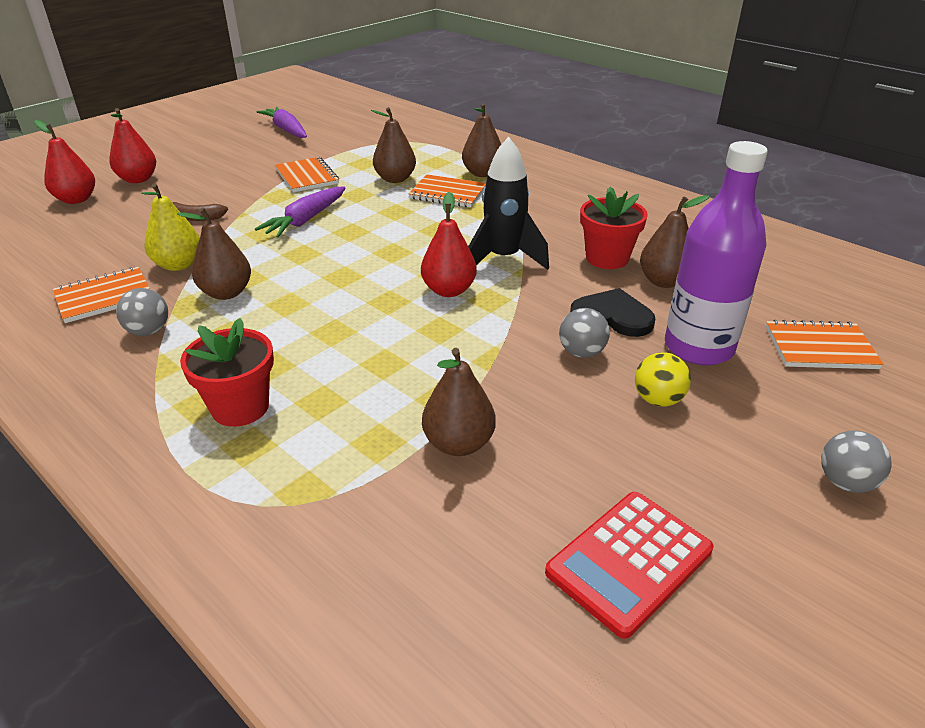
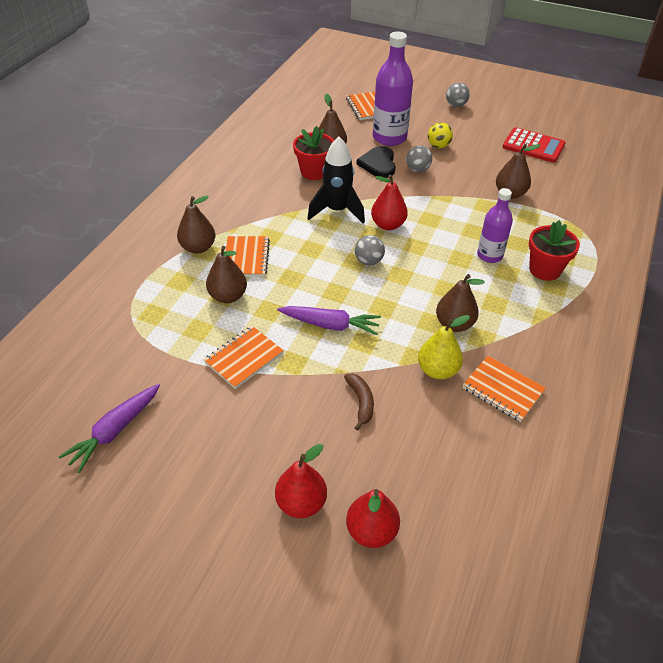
camera: 110 degrees left, 10 degrees up
(148, 331) = (518, 341): grey ball -> grey ball (369, 261)
(318, 361) = (489, 255): none -> purple bottle

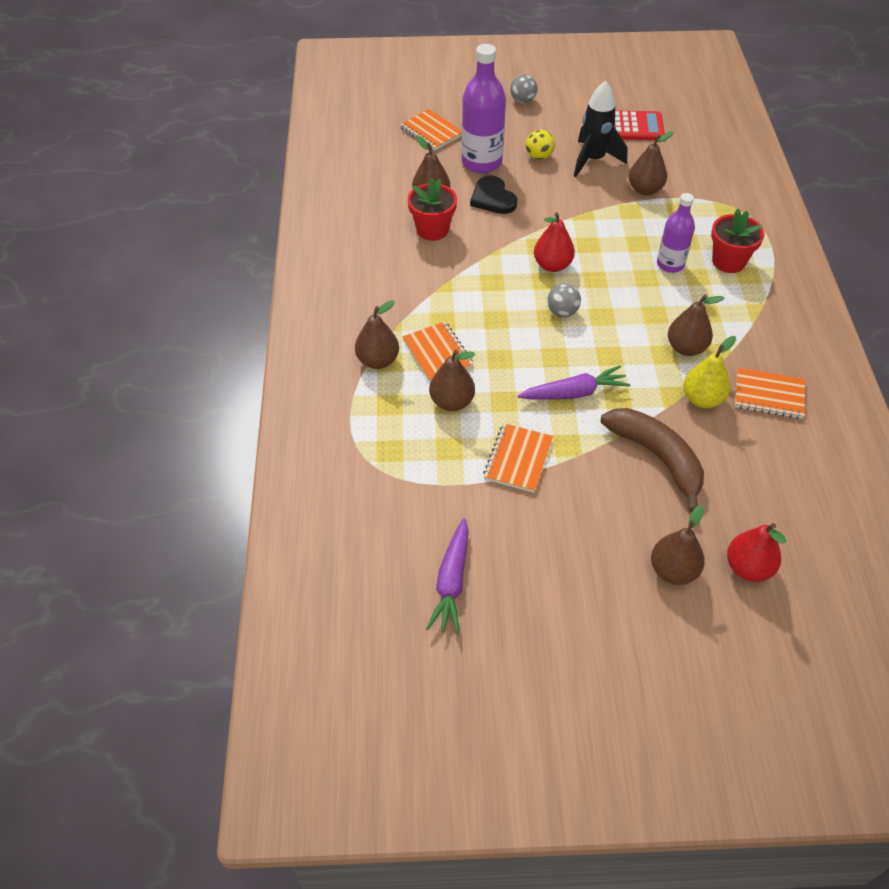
camera: 25 degrees left, 5 degrees up
(301, 503) = (673, 571): red pear -> brown pear
(337, 211) = (490, 267): black rocket -> black rocket (593, 160)
(361, 402) = (657, 457): brown banana -> brown banana, size x1.97
(417, 170) = (537, 192): grey ball -> none

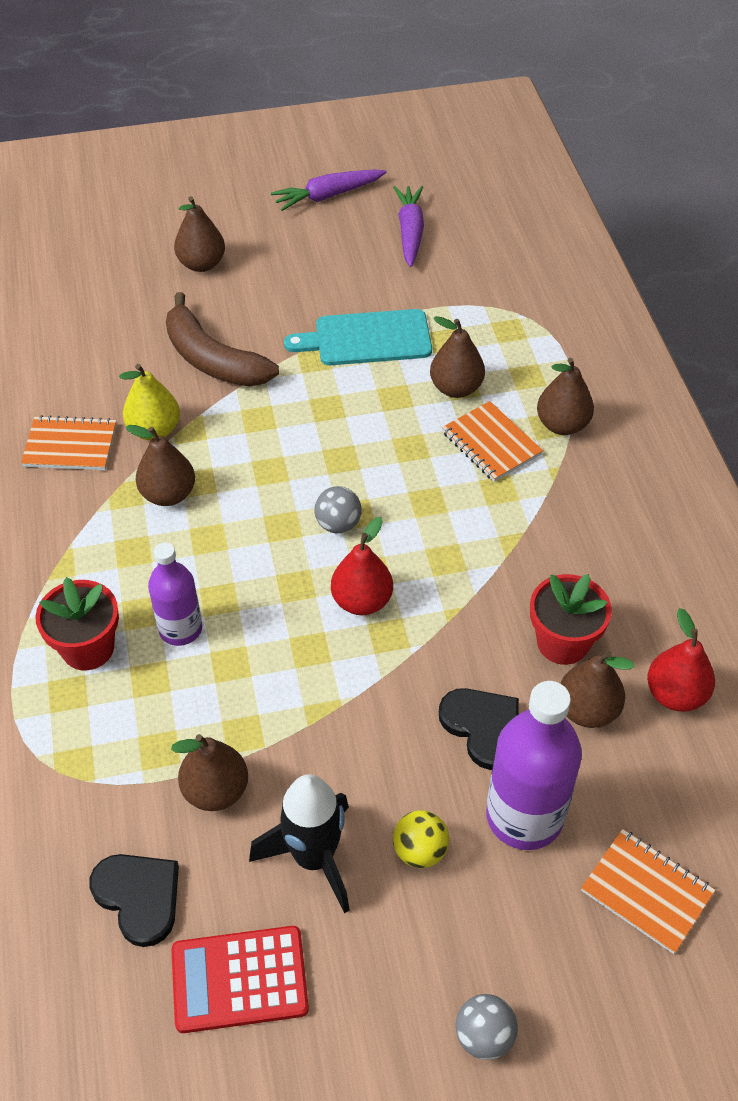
camera: 170 degrees right, 0 degrees up
(518, 459) = (366, 338): orange notebook -> turquoise cutting board
(574, 393) = (311, 417): purple carrot -> purple carrot (328, 196)
(682, 157) = (139, 897): none -> black heart
(748, 568) = (128, 275): red pear -> red pear (675, 694)

